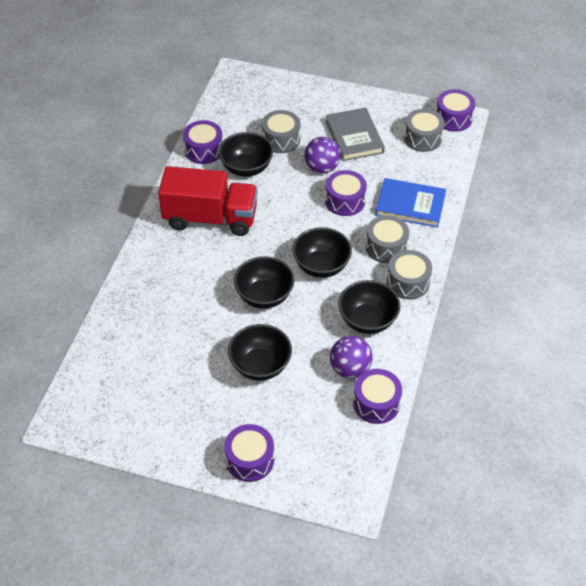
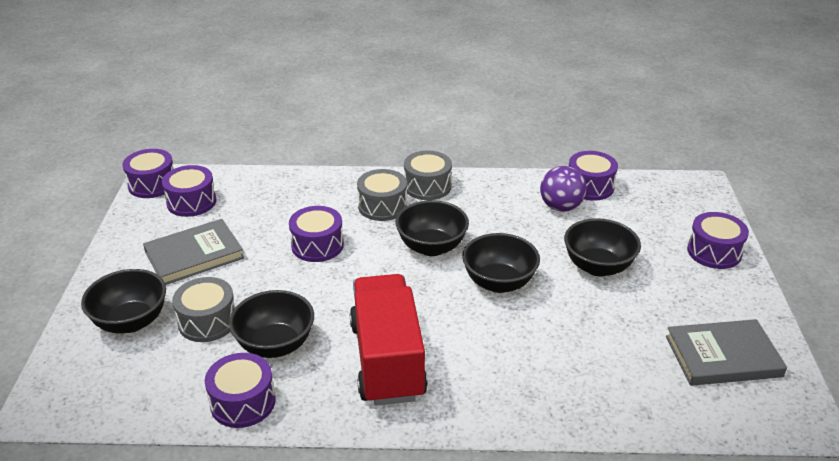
camera: 105 degrees left, 15 degrees down
(134, 404) = (723, 356): none -> grey book
(322, 168) = (260, 273): purple ball -> none
(367, 320) = (493, 205): black bowl -> black bowl (131, 322)
(410, 205) = (311, 198): blue book -> none
(422, 138) = (191, 202): grey drum -> purple drum

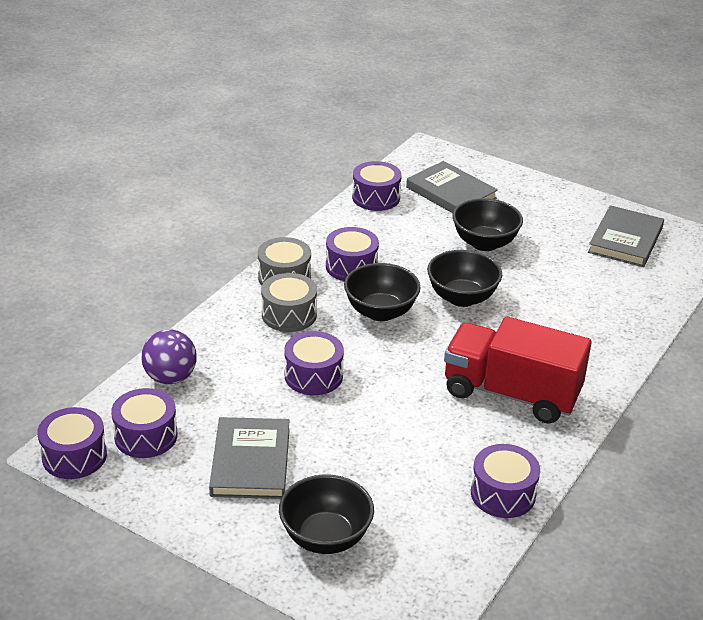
camera: 60 degrees left, 0 degrees up
(207, 321) = (370, 483): grey drum -> none
(275, 345) = (441, 450): black bowl -> none
(561, 207) = (390, 224): purple ball -> purple ball (170, 377)
(651, 221) = (451, 193): none -> grey book
(714, 252) = (513, 186): purple drum -> purple drum (351, 266)

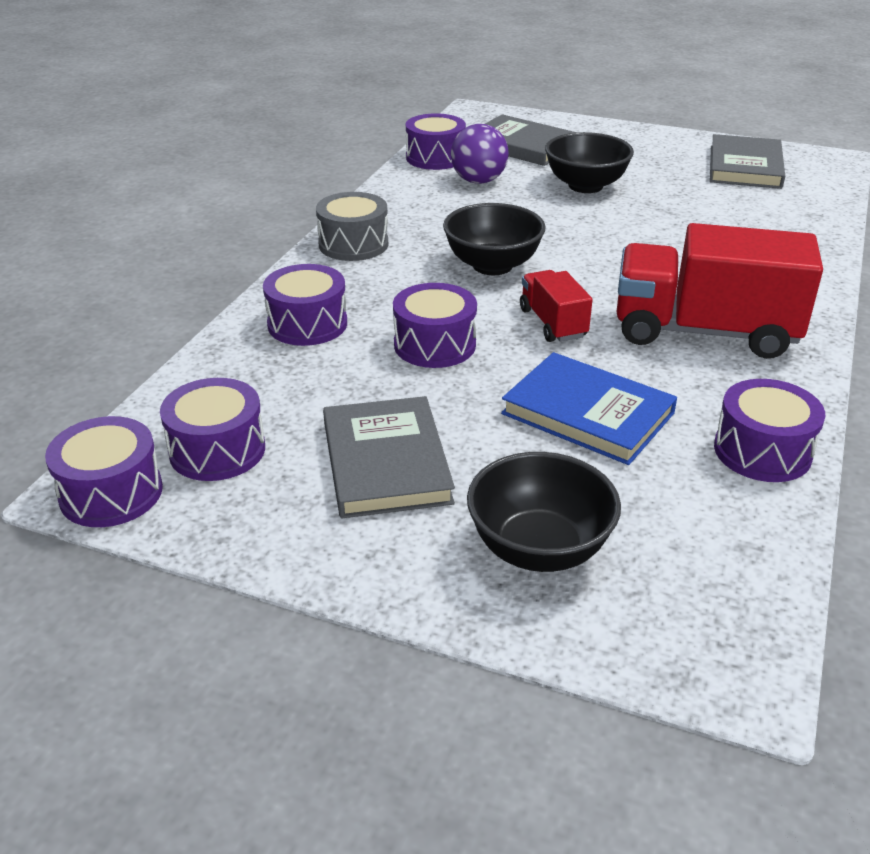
camera: 10 degrees left, 0 degrees up
(170, 377) = (234, 372): purple ball -> purple ball (478, 181)
(289, 315) = (374, 282): grey drum -> none
(351, 266) = (434, 224): purple drum -> purple drum (307, 324)
(397, 447) = (588, 413): none -> blue book
(404, 370) = (553, 323): none -> red truck
(462, 298) = (586, 240): black bowl -> none

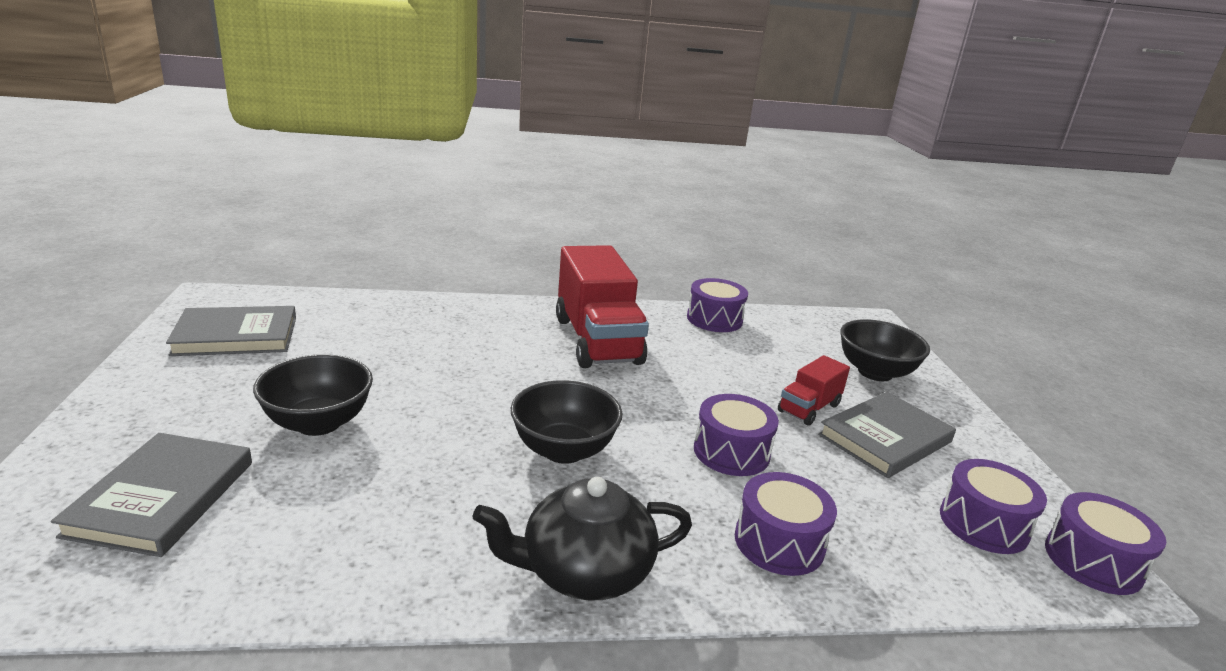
camera: 120 degrees left, 10 degrees down
(353, 244) = (584, 570): grey drum -> black teapot
(435, 158) = (228, 580): purple drum -> none
(478, 181) = (324, 510): purple ball -> none
(553, 323) = (642, 401): red truck -> red truck (809, 408)
(588, 413) = (742, 372): blue book -> none

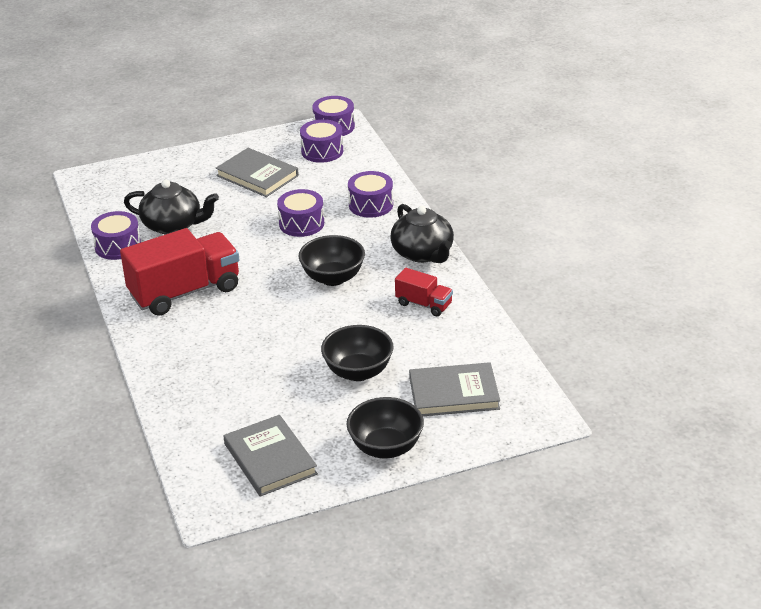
camera: 100 degrees left, 10 degrees up
(752, 355) = (173, 225): none -> black teapot
(809, 408) = (236, 201): red truck -> red truck (424, 304)
(875, 372) = (173, 178): black bowl -> black bowl (386, 447)

